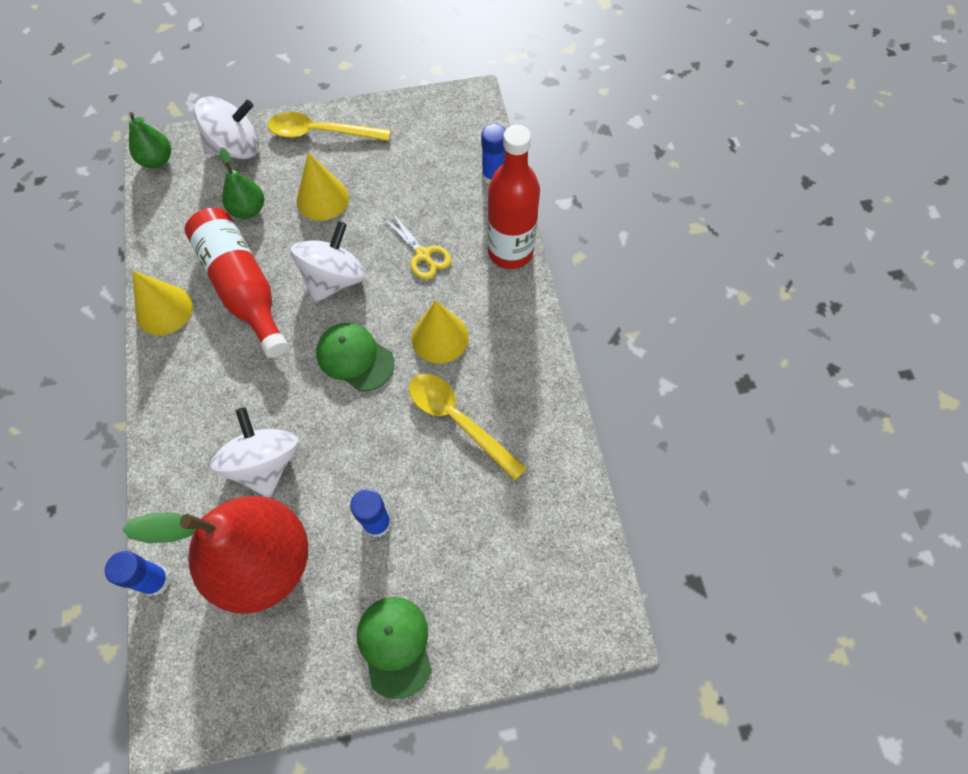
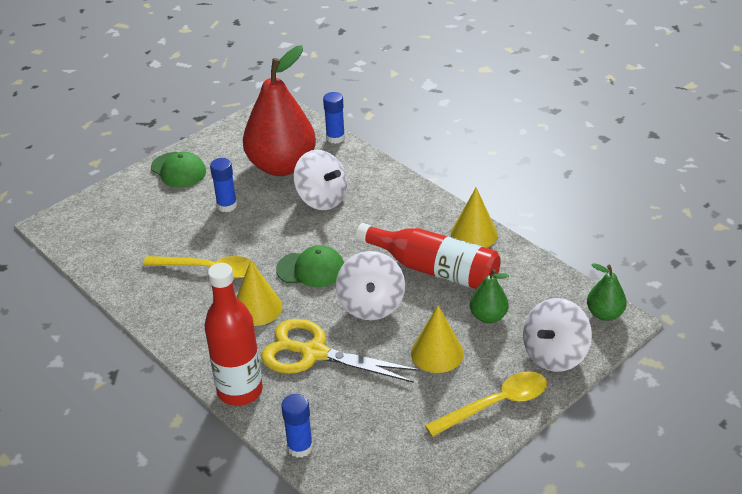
camera: 150 degrees right, 25 degrees down
(423, 255) = (314, 353): yellow scissors -> yellow scissors, size x1.83

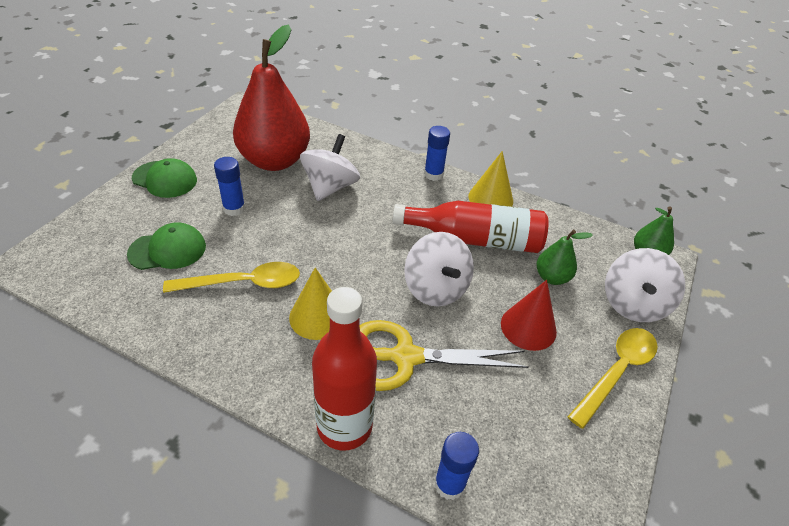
camera: 25 degrees left, 5 degrees up
(311, 269) = (355, 261): green cap -> green cap (168, 250)
(321, 199) = (330, 187): white spinning top -> white spinning top turned 90 degrees counterclockwise
(335, 138) = (315, 127): blue glue stick -> blue glue stick (433, 174)
(437, 353) = (528, 327): yellow cone -> red cone

